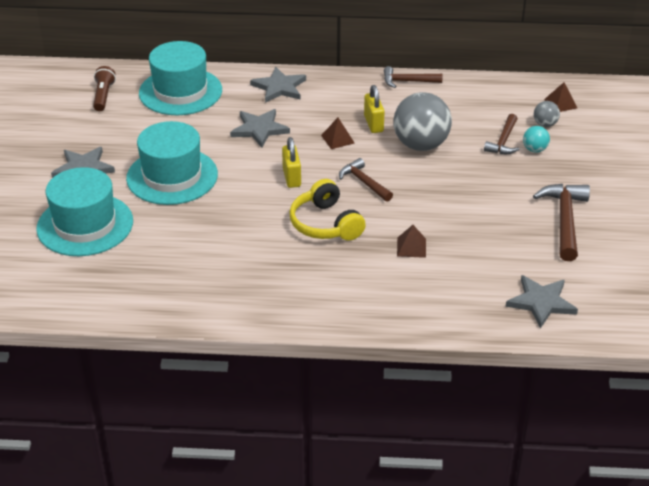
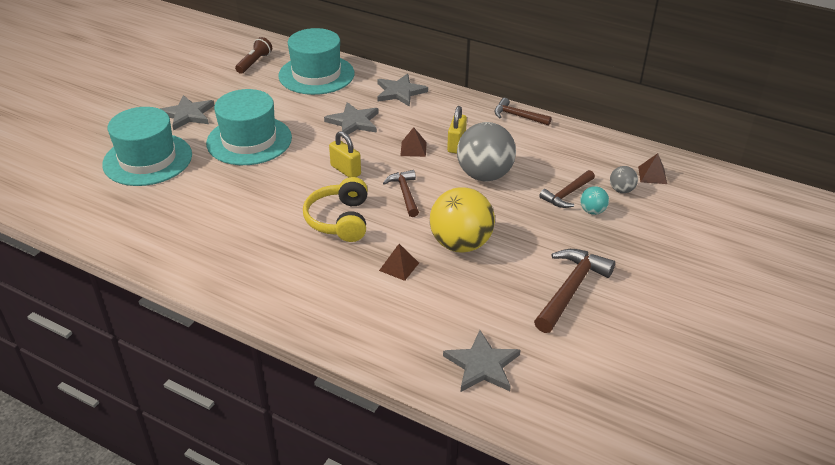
camera: 25 degrees right, 0 degrees up
(291, 177) = (345, 170): yellow padlock -> yellow padlock turned 60 degrees counterclockwise
(448, 211) = (460, 244): none -> yellow ball

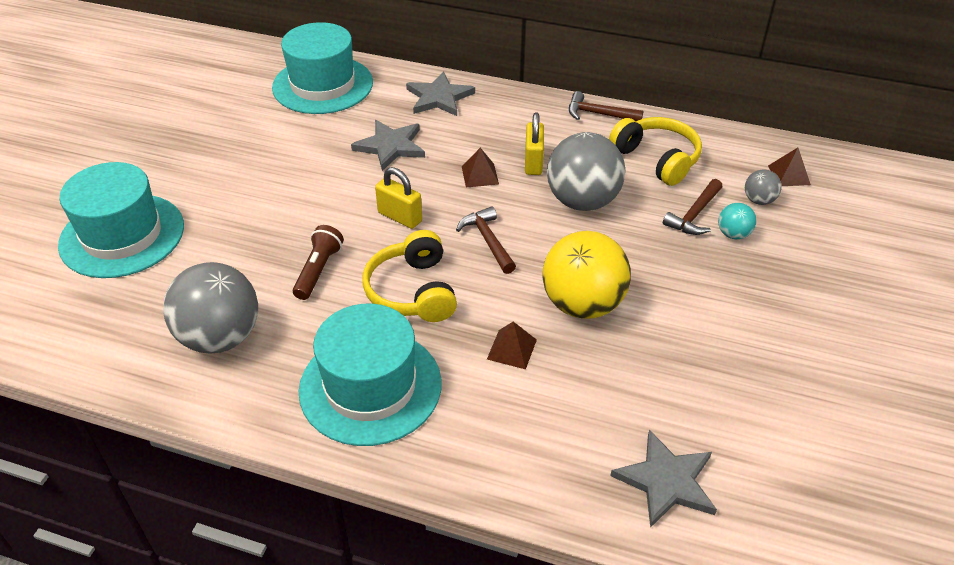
camera: 10 degrees left, 5 degrees up
(188, 114) = (162, 162): grey star -> none
(197, 232) = (220, 337): none -> grey ball
(249, 140) = (257, 189): turquoise hat -> turquoise hat (370, 386)
(254, 63) = (235, 77): brown flashlight -> brown flashlight (318, 270)
(552, 152) = (657, 159): none -> yellow headphones
(571, 289) = (743, 350): brown hammer -> none

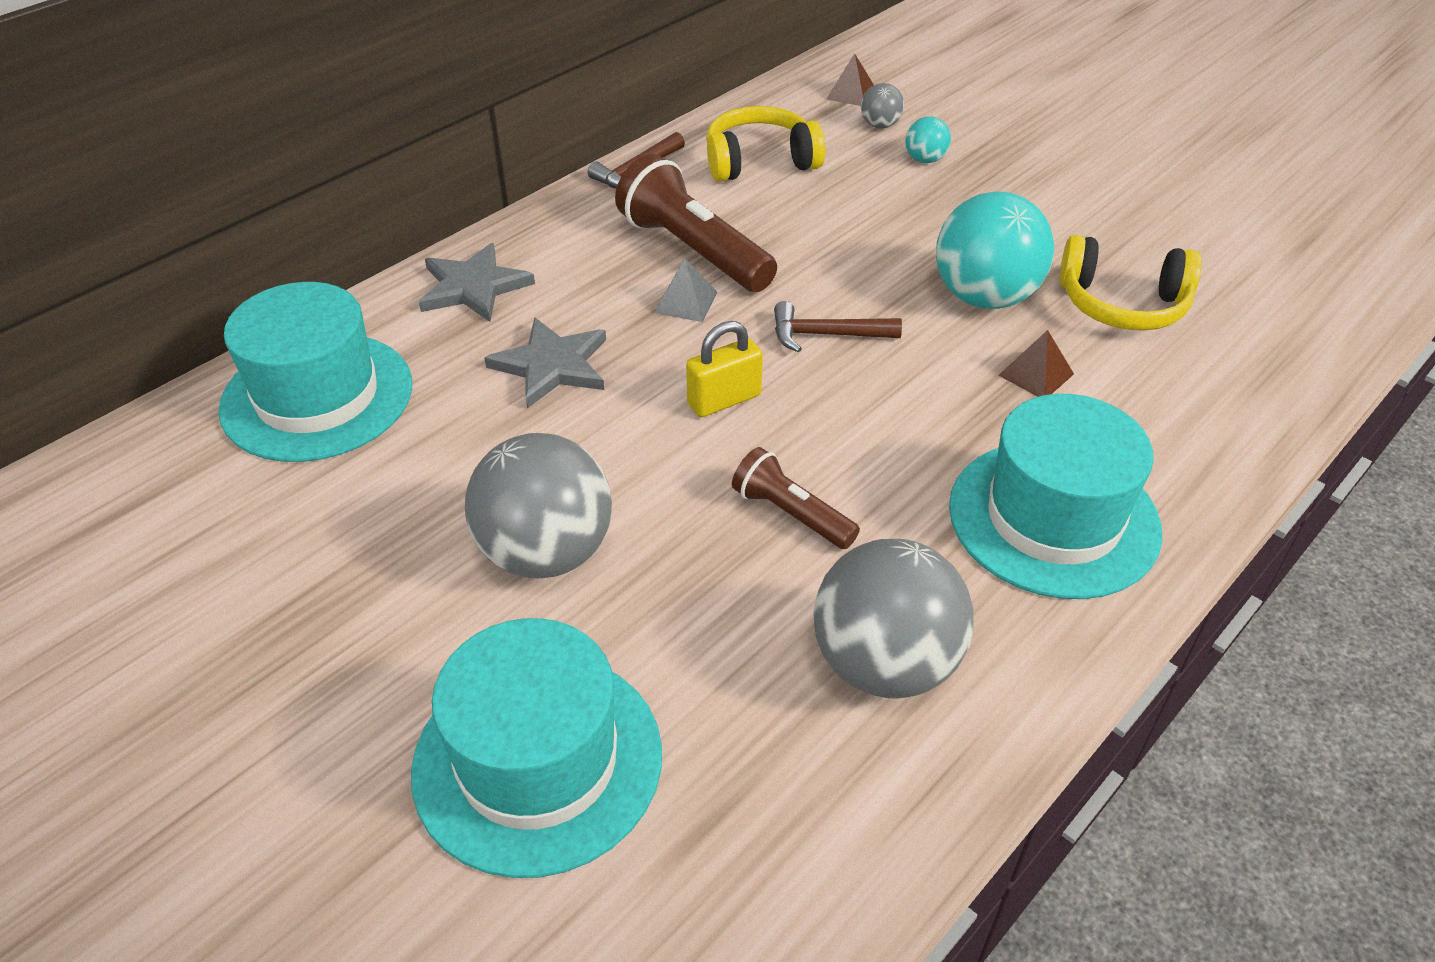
camera: 65 degrees left, 0 degrees up
(413, 291) = (888, 429): yellow headphones -> yellow headphones (1122, 304)
(480, 175) = (686, 302): brown pyramid -> grey pyramid
(533, 162) = (694, 251): yellow padlock -> brown flashlight
(582, 201) = (799, 238): grey ball -> grey ball (546, 553)
(582, 304) = (984, 297): yellow ball -> turquoise ball
(666, 481) = (1270, 327): grey star -> none
(694, 215) = (877, 172): brown hammer -> none

